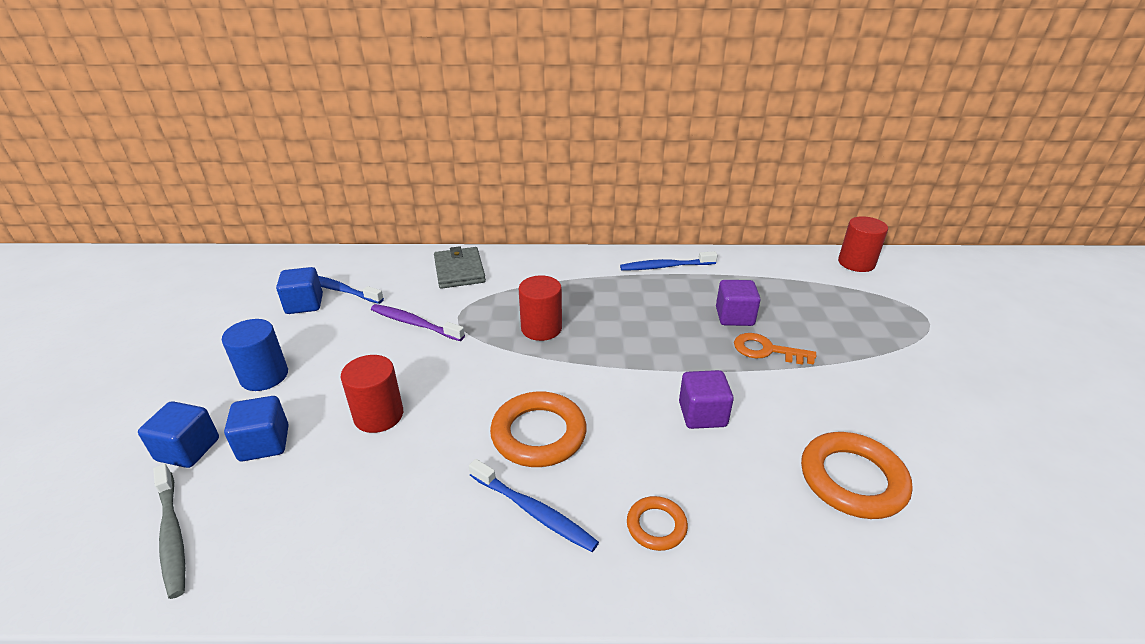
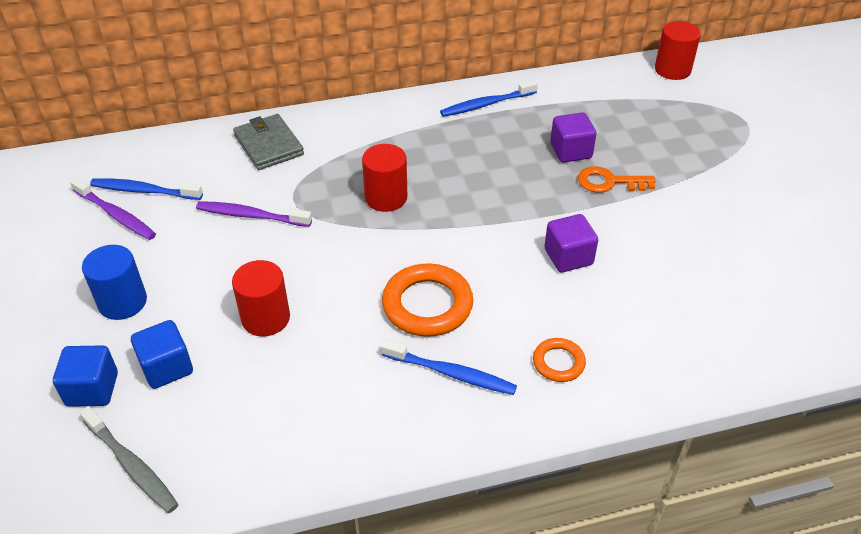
camera: 15 degrees left, 10 degrees up
(304, 304) = (116, 215): blue cube -> purple toothbrush
(852, 479) = (706, 290): orange ring -> none

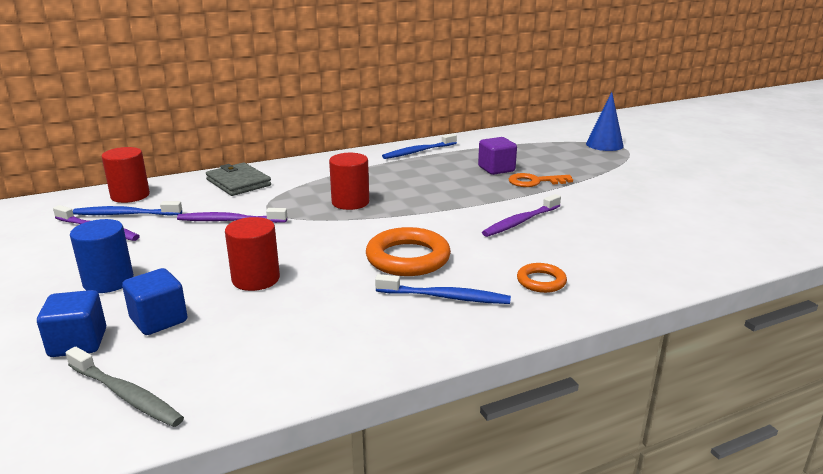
camera: 10 degrees left, 20 degrees down
(568, 257) = (520, 222): purple cube -> purple toothbrush
(672, 70) = (555, 128): red cylinder -> red cylinder (130, 196)
(723, 113) = (604, 144): none -> blue cone

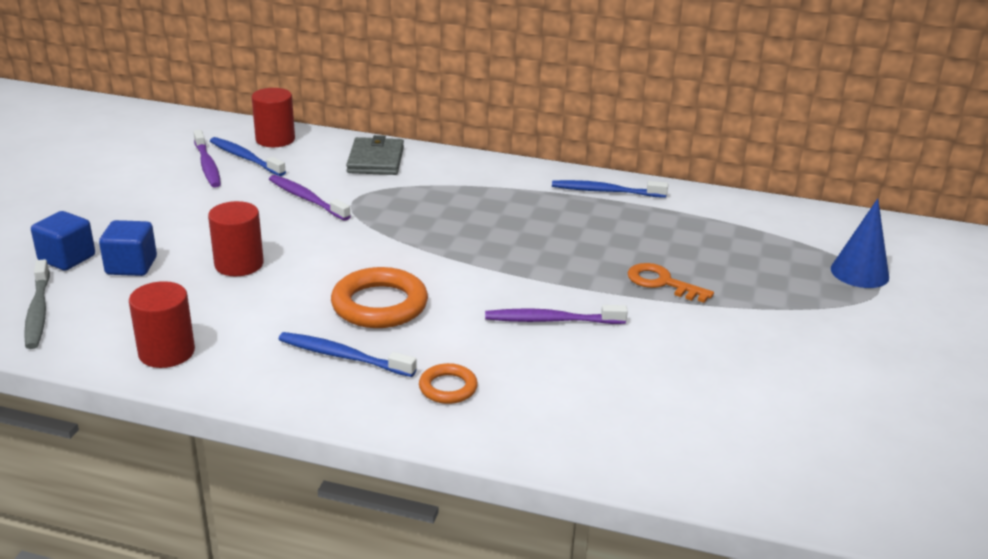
camera: 40 degrees right, 5 degrees up
(108, 281) = (149, 217): blue cylinder -> none
(350, 202) = (432, 224): red cylinder -> red cylinder (166, 352)
(445, 297) = (343, 356): blue toothbrush -> blue toothbrush turned 150 degrees clockwise
(496, 169) = (649, 248): purple cube -> none

